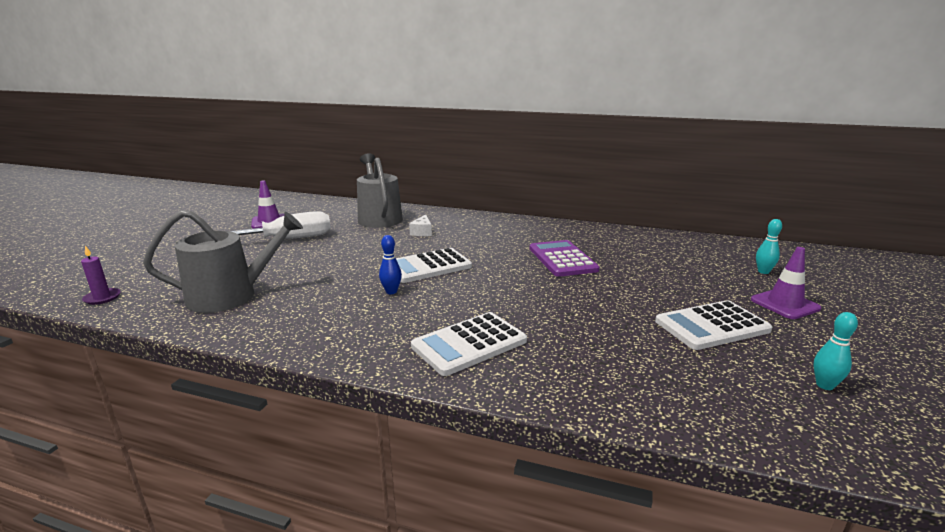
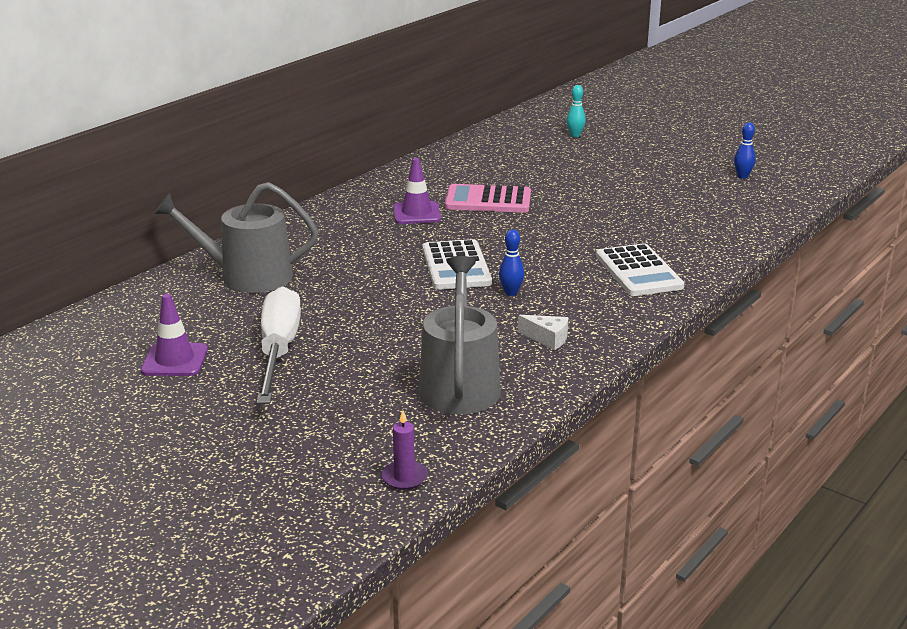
camera: 70 degrees left, 5 degrees up
(422, 232) = (337, 255): white cheese -> white cheese (547, 339)
(562, 259) = (488, 200): purple calculator -> pink calculator
(711, 326) = (655, 181): white calculator -> none
(784, 304) = (635, 149): purple traffic cone -> purple traffic cone (416, 213)
(824, 385) = (742, 176): turquoise bowling pin -> blue bowling pin

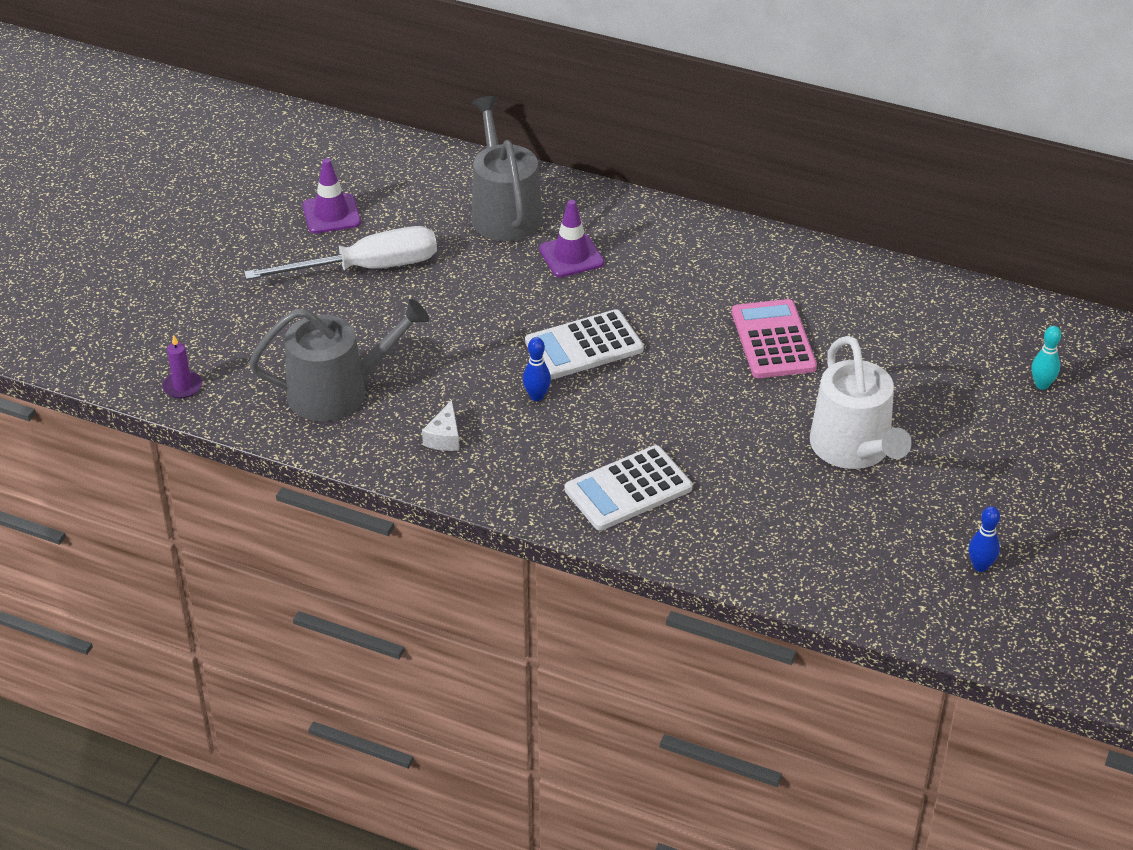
camera: 75 degrees right, 15 degrees up
(416, 213) = (707, 291): purple traffic cone -> purple traffic cone (571, 256)
(618, 193) = (854, 448): none -> white watering can

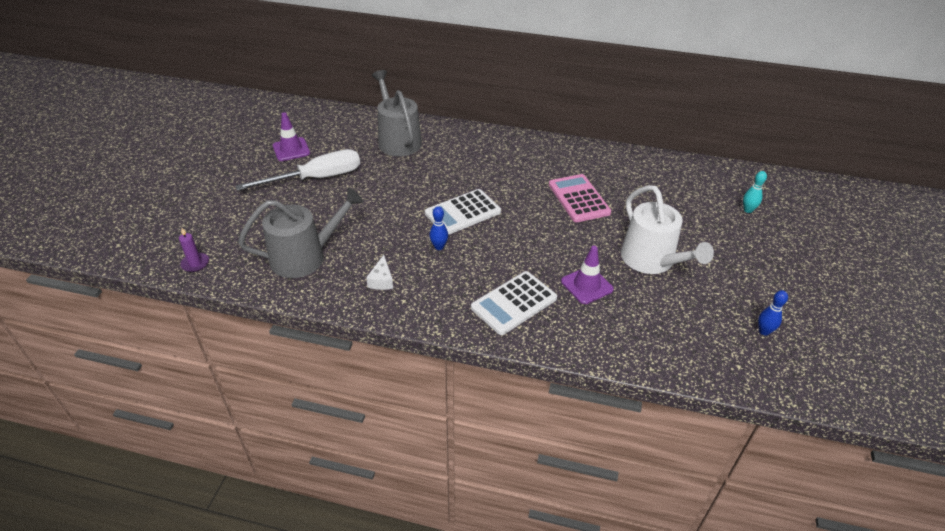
camera: 10 degrees left, 0 degrees up
(571, 256) = (443, 161): purple traffic cone -> purple traffic cone (587, 285)

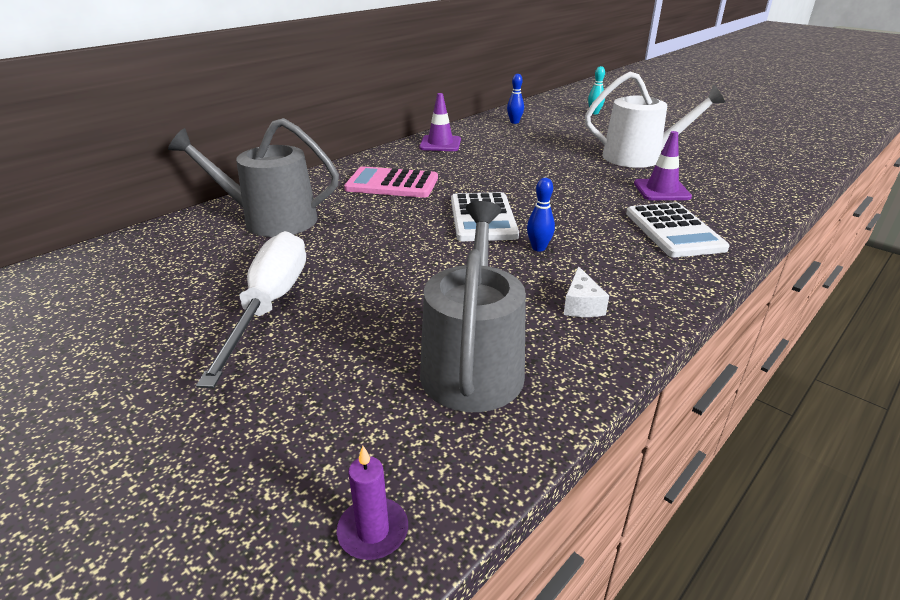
camera: 60 degrees left, 10 degrees down
(291, 149) = (148, 312): purple traffic cone -> purple traffic cone (440, 144)
(381, 280) = (581, 305): white cheese -> white cheese turned 60 degrees clockwise
(579, 199) = (518, 159): pink calculator -> pink calculator (392, 184)
(764, 331) = (753, 147): blue bowling pin -> blue bowling pin (514, 122)

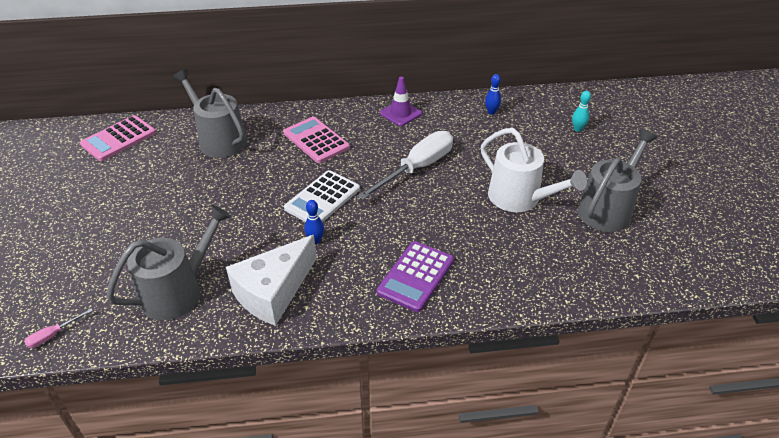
camera: 40 degrees right, 10 degrees up
(107, 269) = (118, 139): none -> pink calculator
(270, 305) = (149, 202): white screwdriver -> white screwdriver (417, 168)
(373, 531) = (53, 335): purple candle -> pink screwdriver
(581, 305) = (273, 292): white cheese -> white cheese, size x2.38
(661, 190) = (474, 239): purple traffic cone -> none
(673, 231) = (415, 276): white calculator -> purple calculator
(703, 142) = (607, 209): none -> grey watering can

